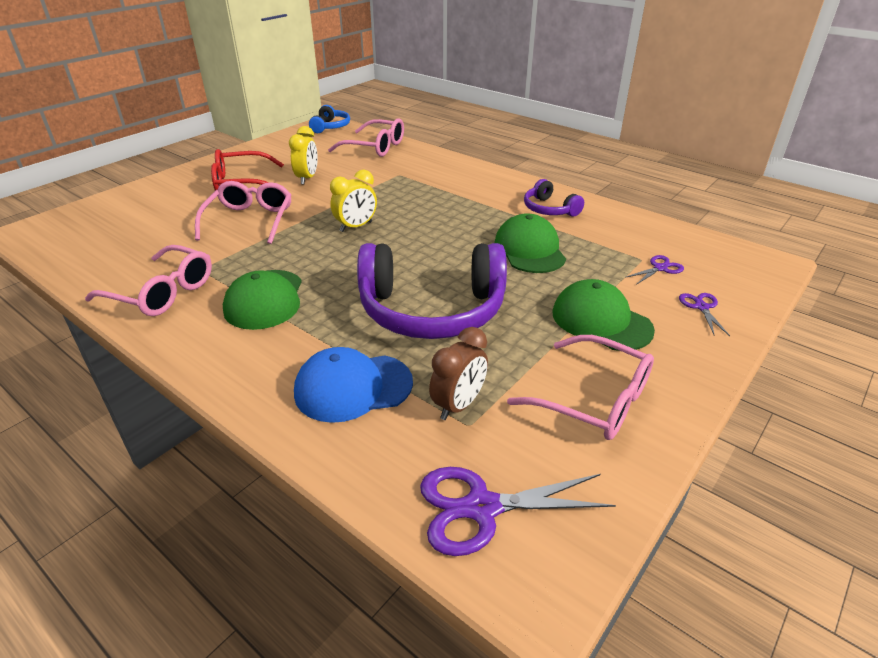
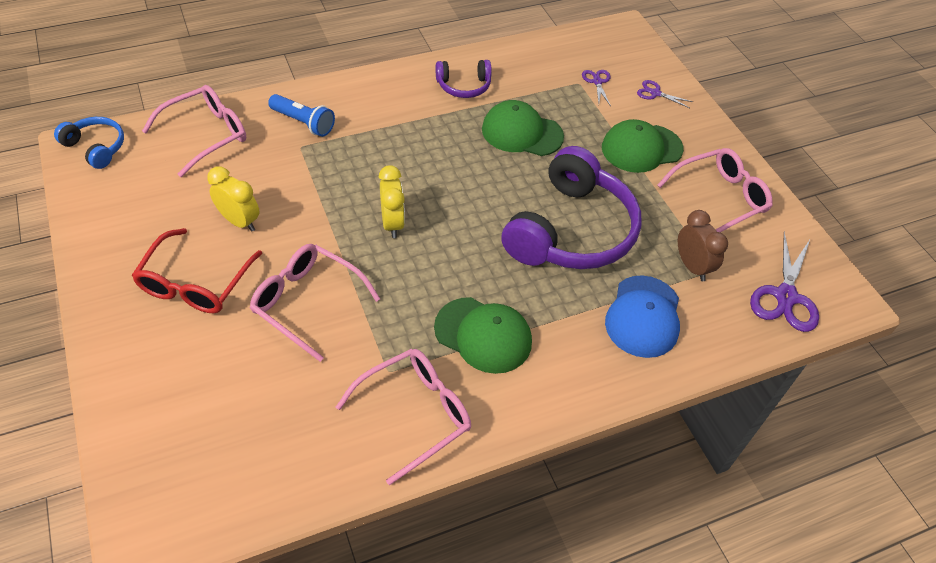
camera: 65 degrees left, 15 degrees up
(423, 169) = (303, 123): none -> blue flashlight

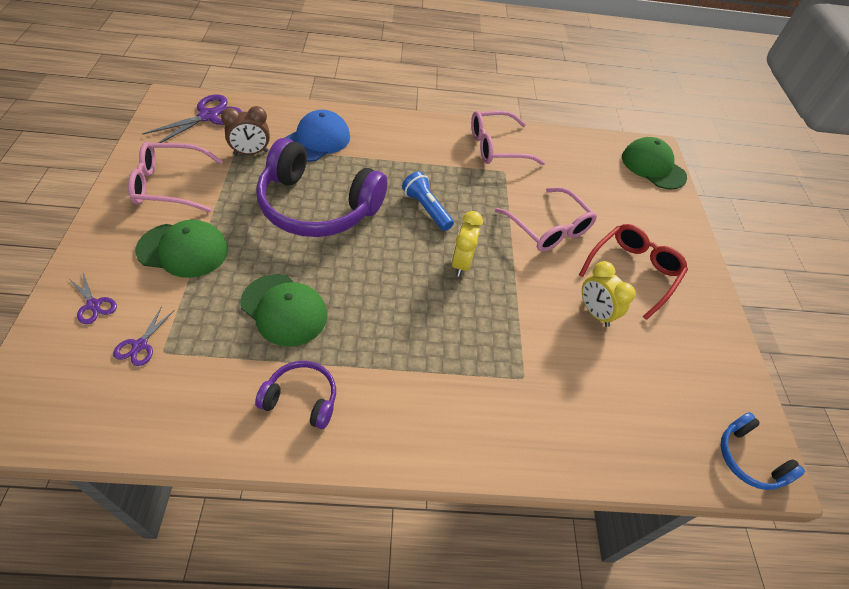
camera: 160 degrees left, 0 degrees up
(206, 135) = (625, 433): pink glasses -> none
(303, 123) = (512, 410): blue flashlight -> blue flashlight (426, 208)
(483, 335) = (432, 168): green cap -> green cap (653, 167)
(571, 230) = (317, 206): purple headphones -> purple headphones turned 120 degrees counterclockwise
(692, 266) = (251, 153): brown clock -> brown clock turned 105 degrees counterclockwise

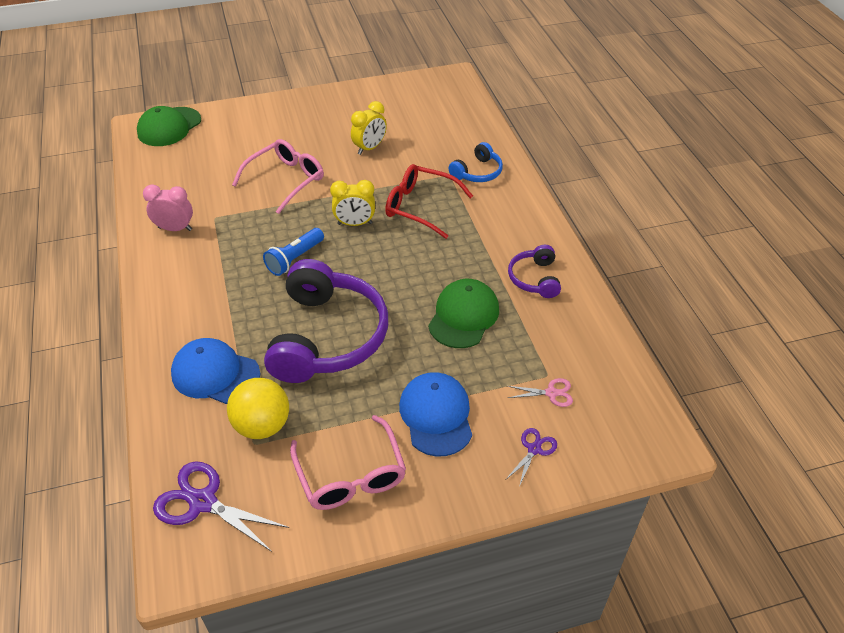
camera: 100 degrees left, 5 degrees down
(140, 345) = (551, 393): purple scissors -> pink scissors
(183, 250) = (436, 415): green cap -> blue cap
(251, 153) = (262, 425): brown clock -> yellow ball
(496, 147) = (175, 229): pink glasses -> pink clock
(633, 271) = (315, 132): red glasses -> red glasses (420, 206)
(749, 459) = (451, 84): blue headphones -> blue headphones (477, 172)

